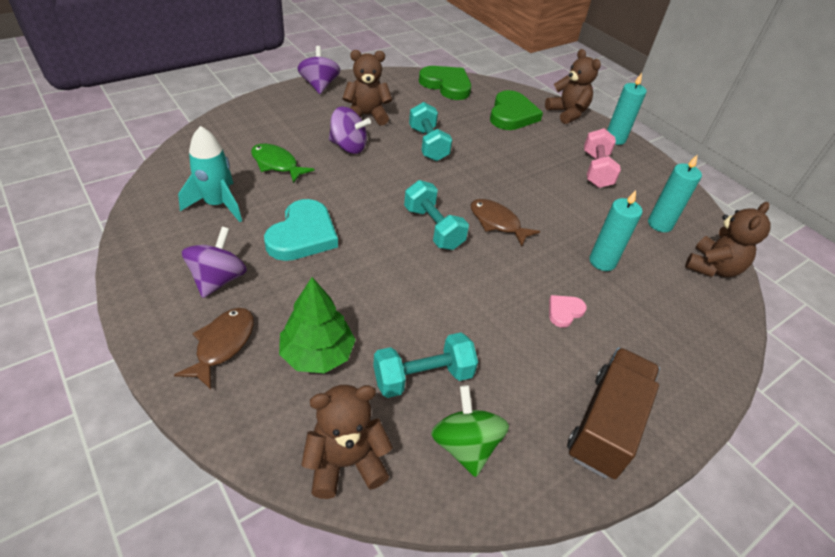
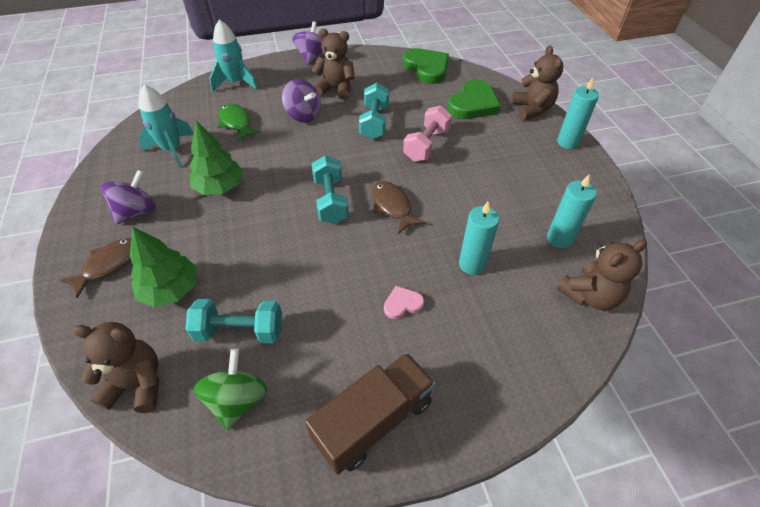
camera: 25 degrees right, 5 degrees up
(248, 122) = (236, 83): none -> turquoise rocket
(303, 235) = (220, 187): turquoise heart -> green tree
(596, 170) = (525, 172): pink dumbbell -> pink dumbbell (426, 145)

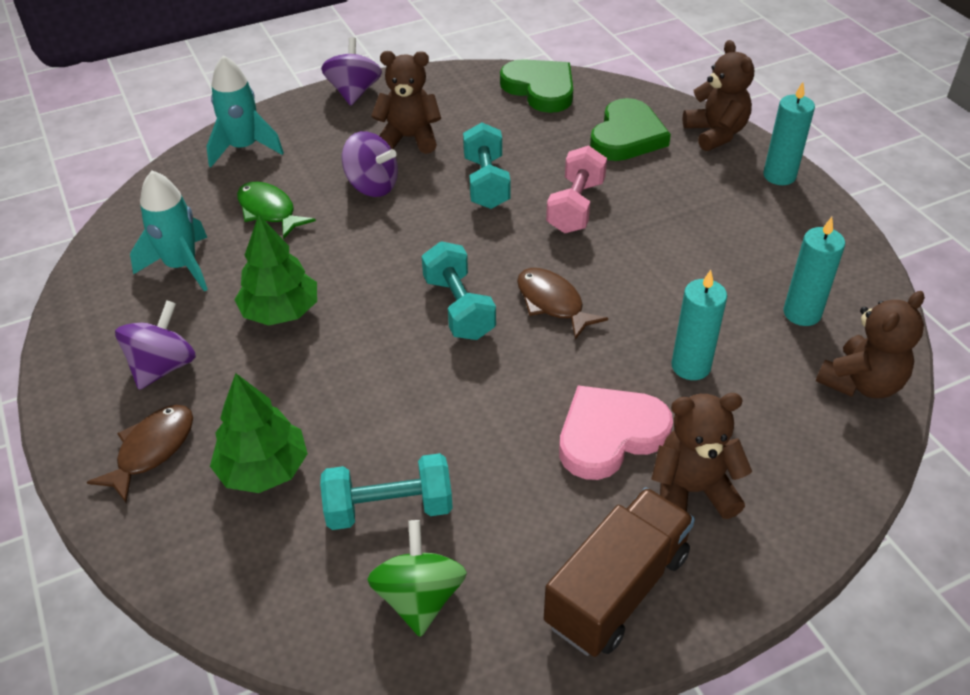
camera: 10 degrees left, 5 degrees down
(137, 384) = (266, 603): brown teddy bear -> brown teddy bear (692, 491)
(402, 304) = (609, 435): pink heart -> pink heart, size x2.04

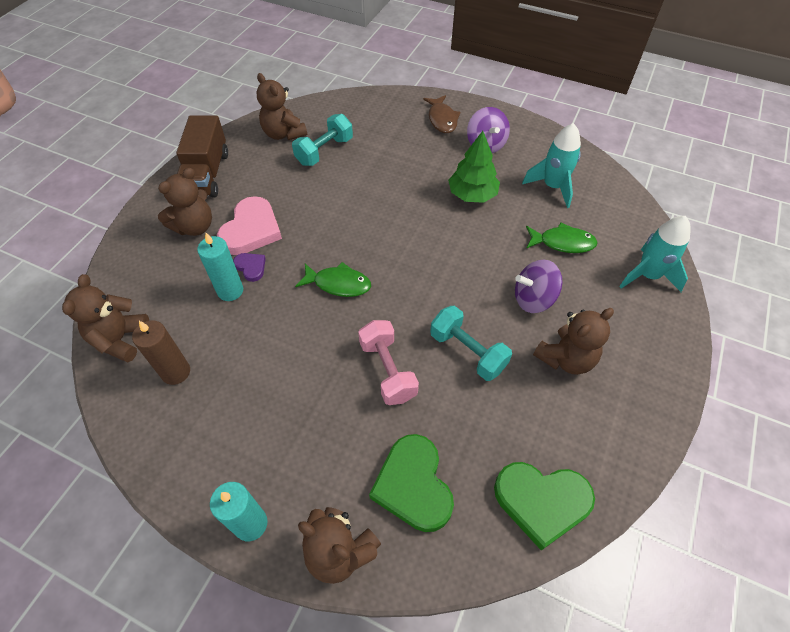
camera: 140 degrees right, 10 degrees up
(263, 469) = (390, 136): green tree -> none
(354, 92) = (666, 380): purple spinning top -> none
(419, 597) = (283, 134): green spinning top -> brown teddy bear
(458, 308) = (387, 249): turquoise dumbbell -> none
(552, 303) = (338, 284): brown fish -> green fish
(645, 381) = (251, 267): none -> purple heart
(802, 313) = (176, 372): turquoise candle -> brown candle

